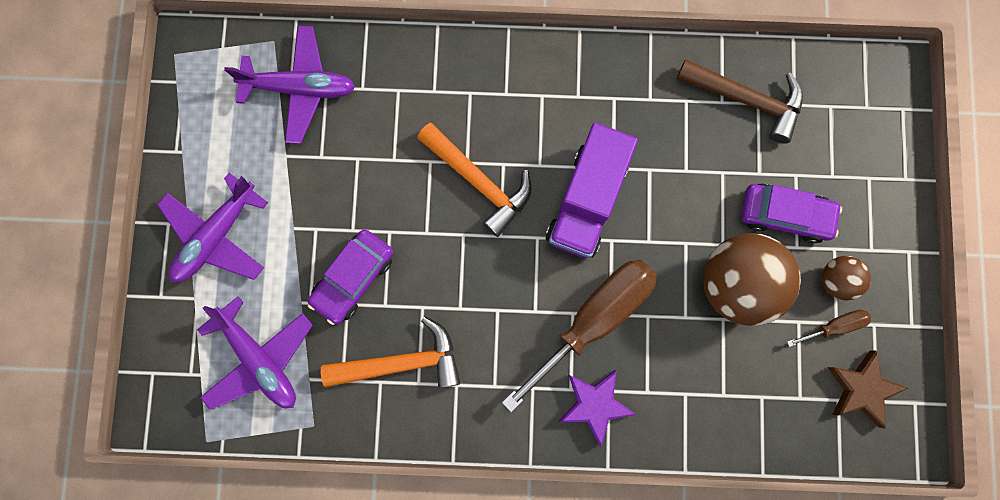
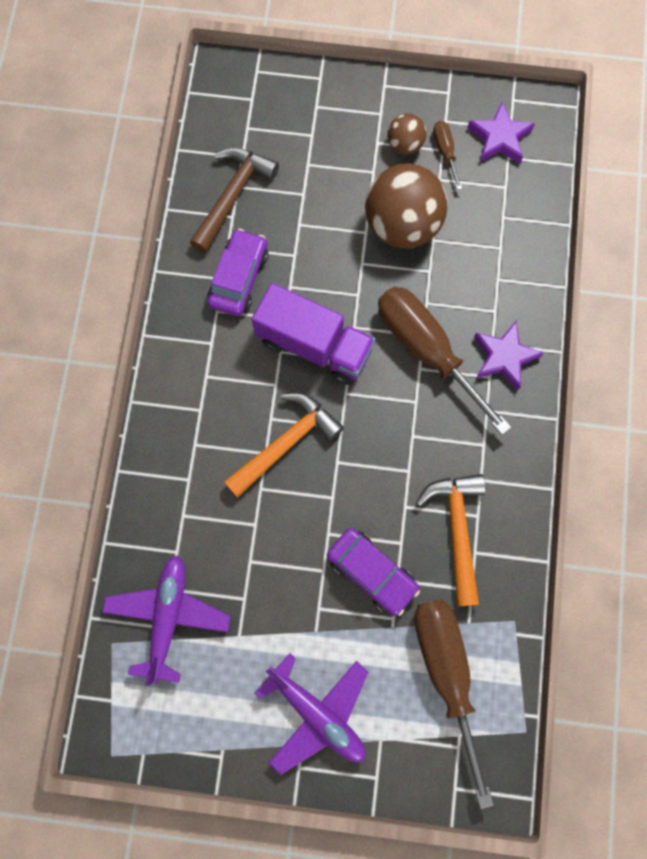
camera: 85 degrees left, 5 degrees down
(259, 359) = (446, 672): purple plane -> brown screwdriver
(784, 215) = (343, 178): purple car -> purple car (238, 278)
(861, 389) = (499, 138): brown star -> purple star

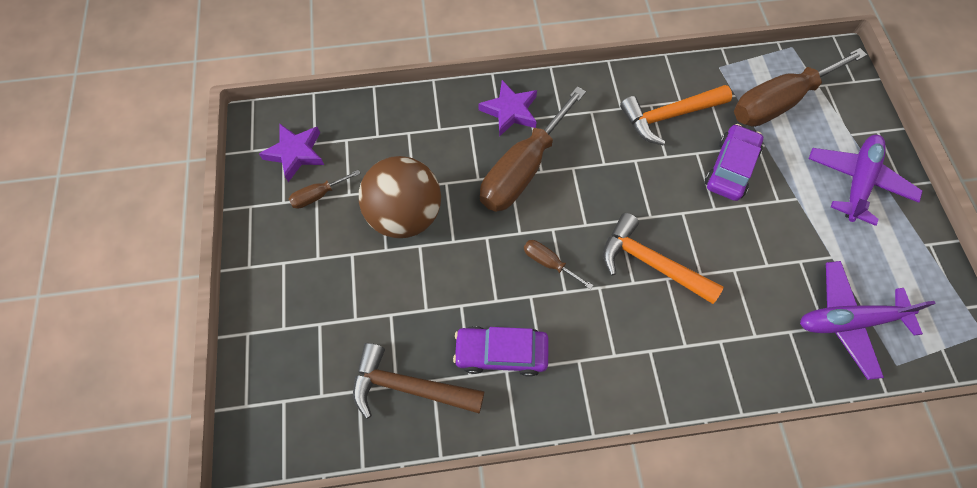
camera: 105 degrees left, 10 degrees down
(314, 345) = (549, 263): purple truck -> brown screwdriver
(405, 145) = (316, 232): brown ball -> none

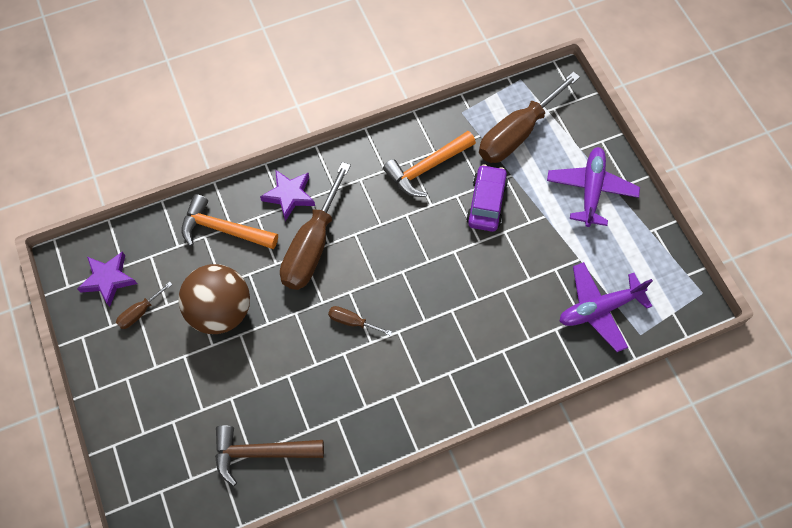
camera: 15 degrees left, 0 degrees up
(501, 353) = (330, 406): purple car -> none
(650, 263) = (435, 301): orange hammer -> orange hammer (223, 229)

